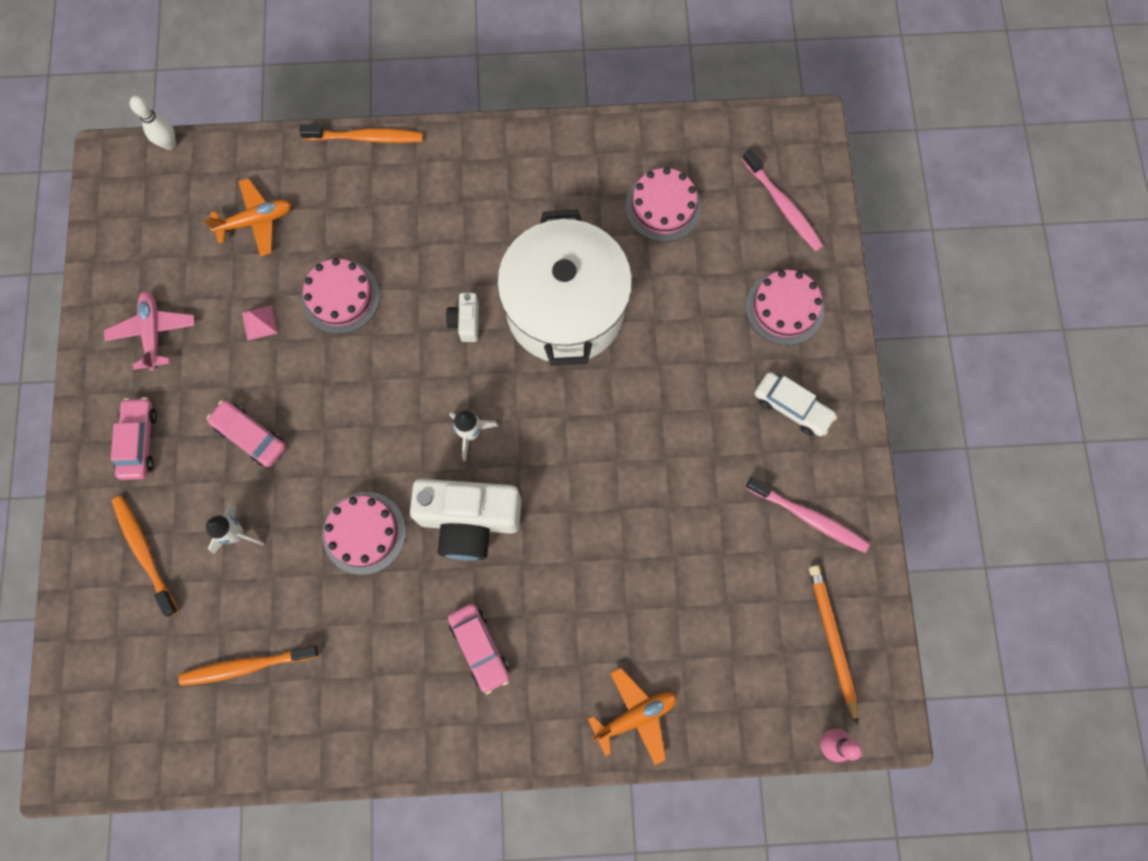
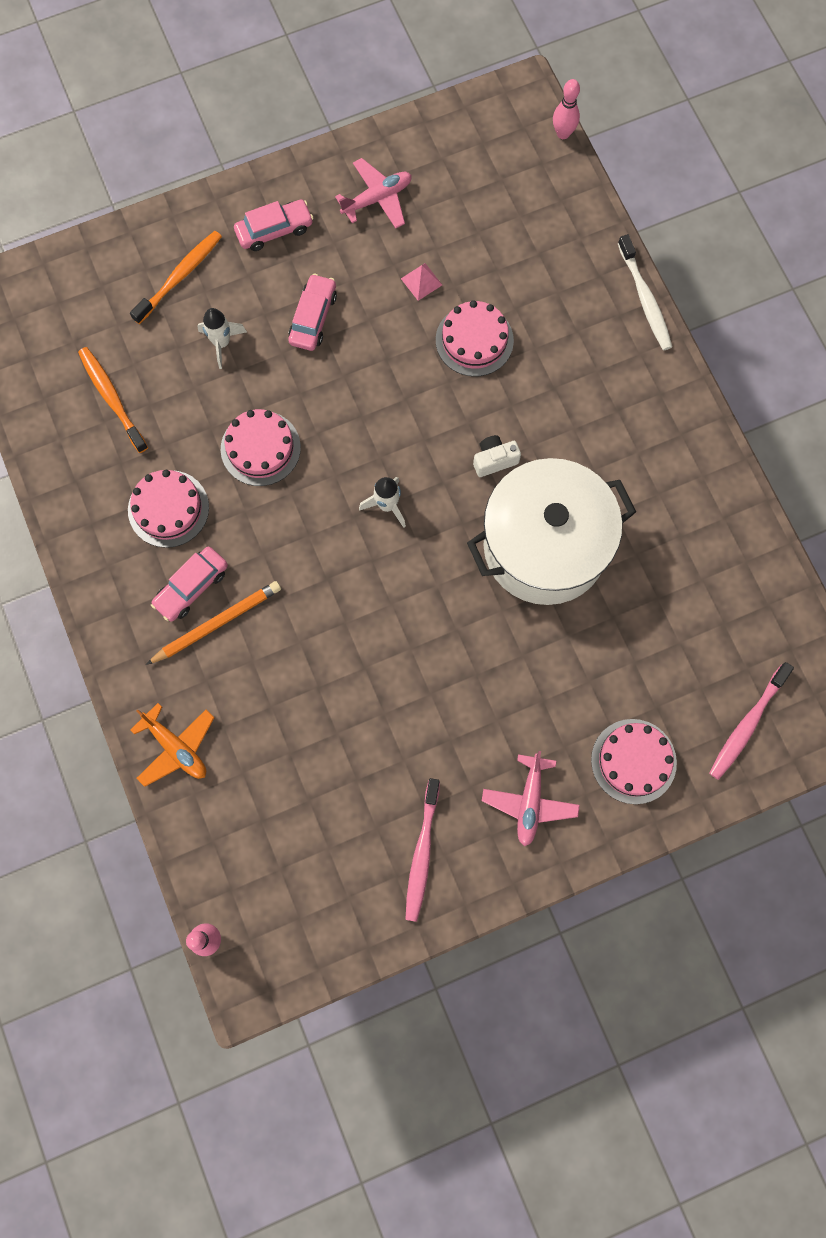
camera: 70 degrees right, 0 degrees up
(169, 144) = (563, 133): white bowling pin -> pink bowling pin
(256, 221) = (518, 238): orange plane -> none
(366, 138) = (645, 299): orange toothbrush -> white toothbrush
(469, 520) = (304, 535): white camera -> none
(663, 206) = (694, 603): pink cake -> pink cake (168, 508)
(792, 407) = (529, 801): white car -> pink plane
(832, 639) = (308, 913): orange pencil -> orange pencil (217, 623)

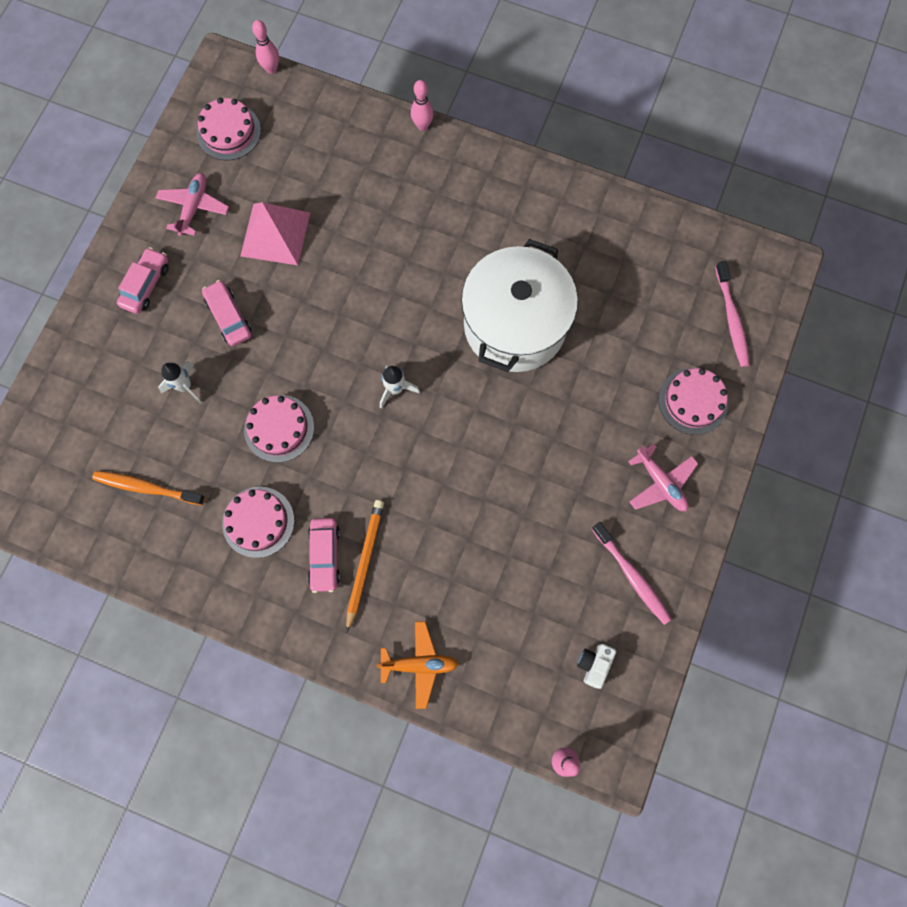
camera: 45 degrees left, 0 degrees up
(180, 276) = (112, 369): orange toothbrush -> none
(421, 281) = (275, 234): pink pyramid -> pink pyramid, size x2.28
(474, 340) = (345, 240): pink cake -> pink cake (228, 132)
(494, 460) = (432, 301): white camera -> white camera (594, 664)
(645, 299) = (422, 126): white toothbrush -> pink bowling pin

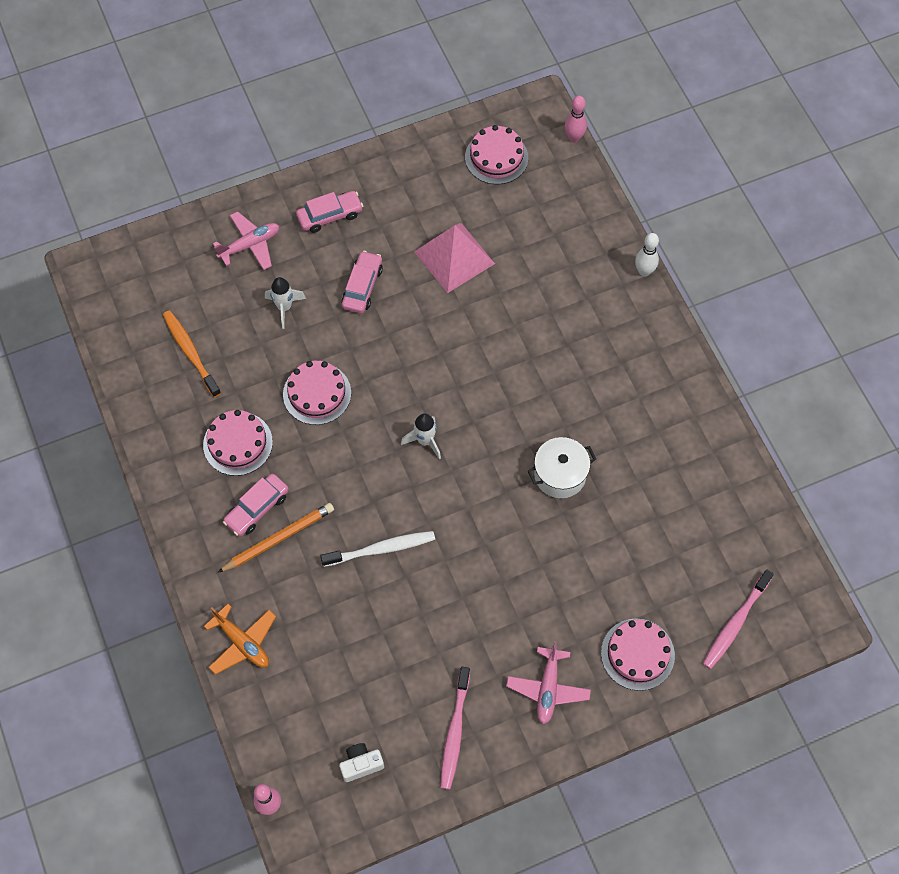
camera: 45 degrees right, 10 degrees down
(194, 207) = (417, 190): pink plane -> pink plane (250, 245)
(422, 126) = (644, 271): pink bowling pin -> white bowling pin
(446, 497) = (381, 549): none -> white toothbrush
(515, 325) = (560, 475): white pot -> white pot, size x0.49

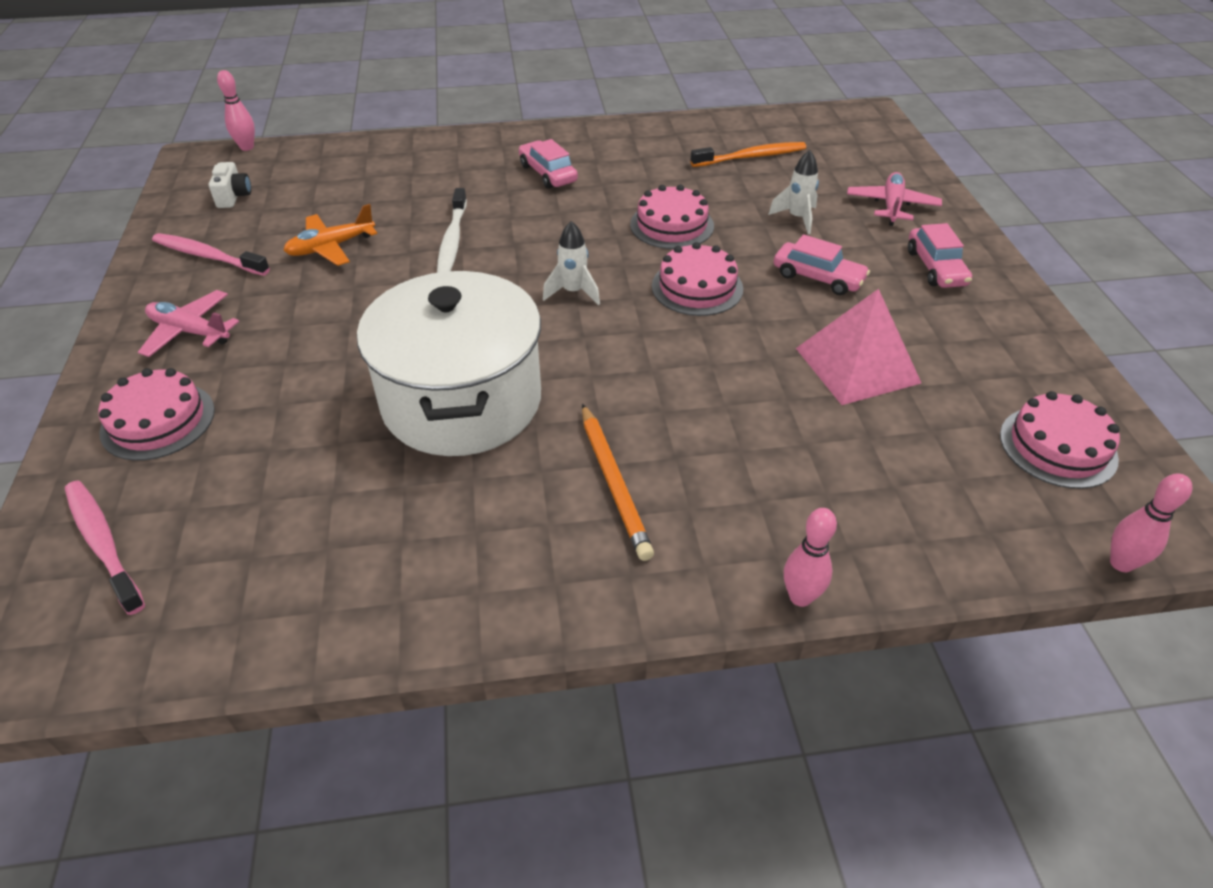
camera: 105 degrees right, 20 degrees down
(238, 443) = (629, 171): pink cake -> pink cake (697, 287)
(242, 642) = (411, 151): orange plane -> orange plane (331, 247)
(250, 245) = (891, 206): pink plane -> pink plane turned 150 degrees counterclockwise
(279, 538) = (506, 181): orange pencil -> orange pencil (614, 483)
(560, 475) = (462, 401): white pot -> white pot, size x2.03
(644, 271) = (800, 597): white bowling pin -> pink bowling pin

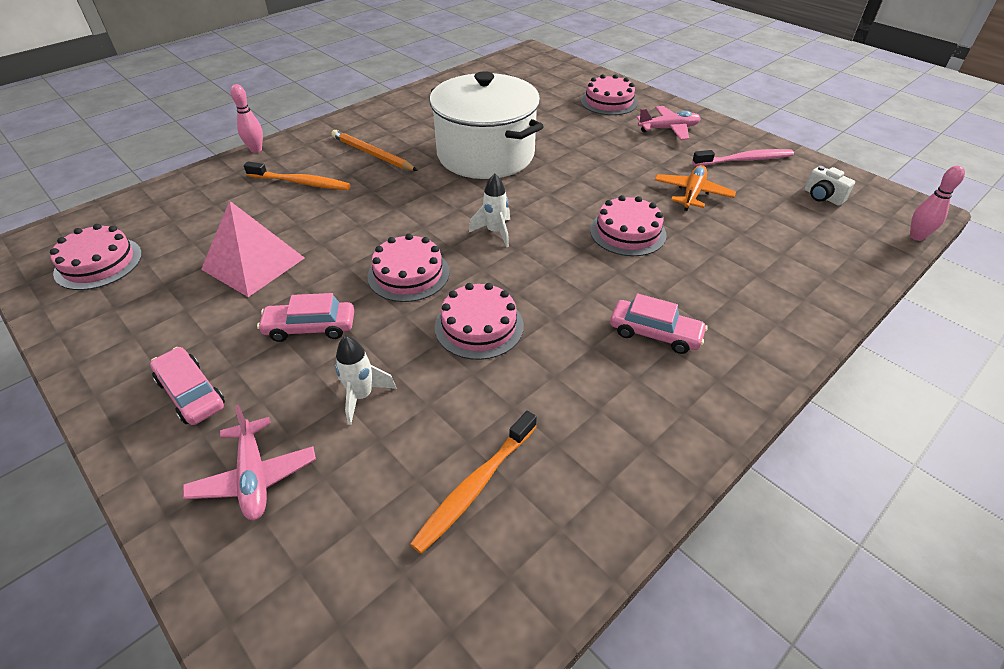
camera: 145 degrees right, 0 degrees up
(103, 544) = (555, 74): pink toothbrush -> none
(452, 240) = (627, 232): white toothbrush -> pink cake
(753, 471) = (301, 182): none -> orange toothbrush
(1121, 563) = (77, 215): pink bowling pin -> none

